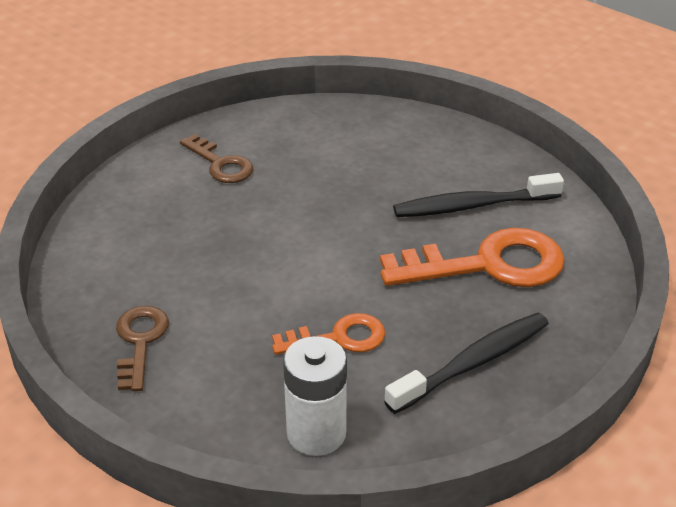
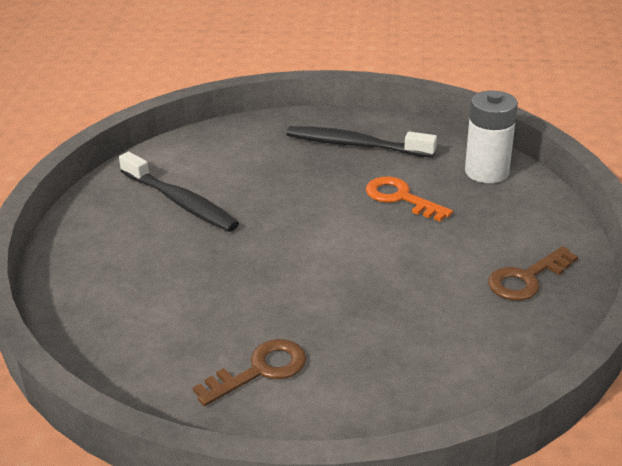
camera: 125 degrees left, 5 degrees down
(220, 164) = (260, 370): brown key -> brown key turned 45 degrees clockwise
(488, 265) = (249, 171): orange key -> none

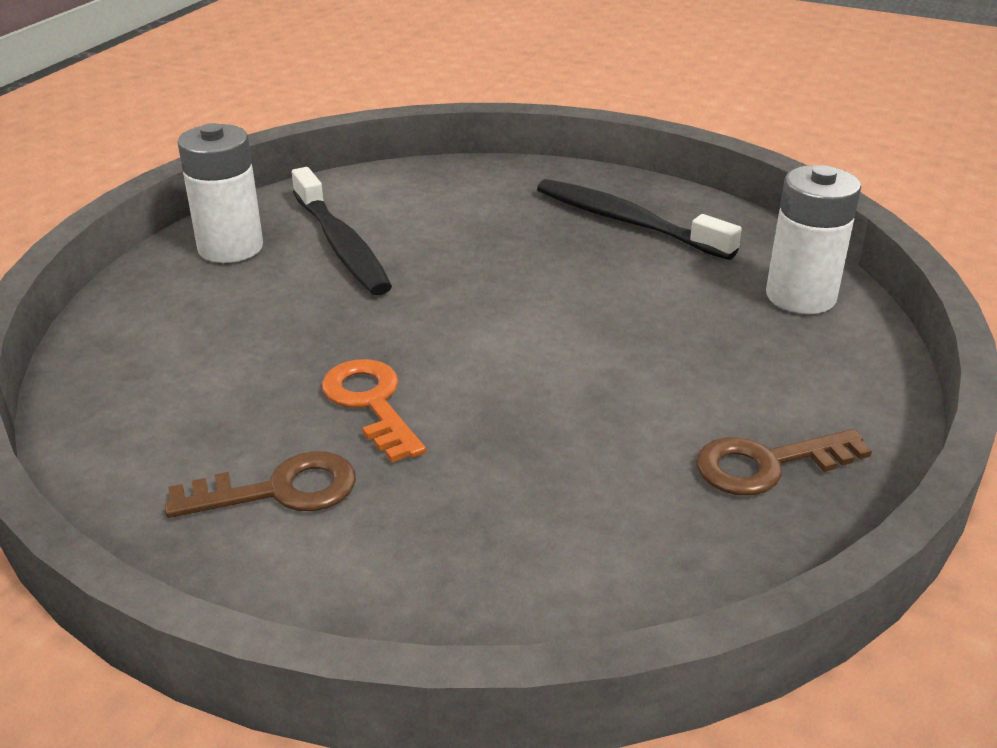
camera: 20 degrees right, 0 degrees up
(104, 221) = (230, 247): none -> white battery
(400, 198) = (645, 304): orange key -> orange key (371, 403)

